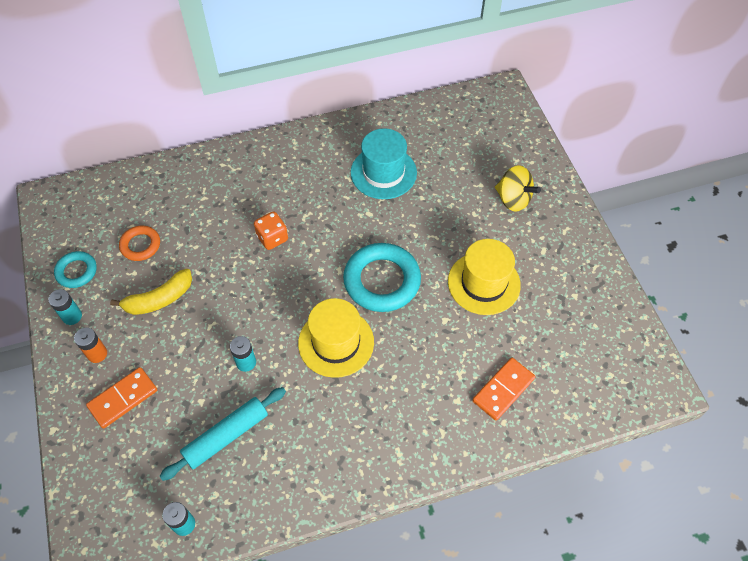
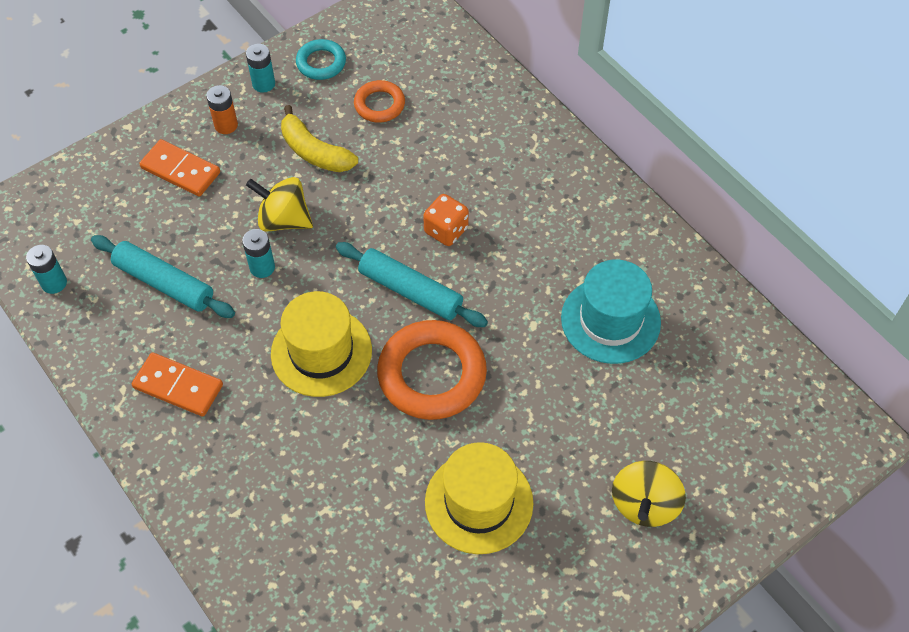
camera: 70 degrees right, 0 degrees up
(210, 336) = (283, 220): none -> yellow spinning top
(311, 273) = (411, 291): none -> turquoise rolling pin
(382, 281) = (432, 374): turquoise ring -> orange ring
(503, 390) = (319, 572): orange domino -> orange domino (178, 386)

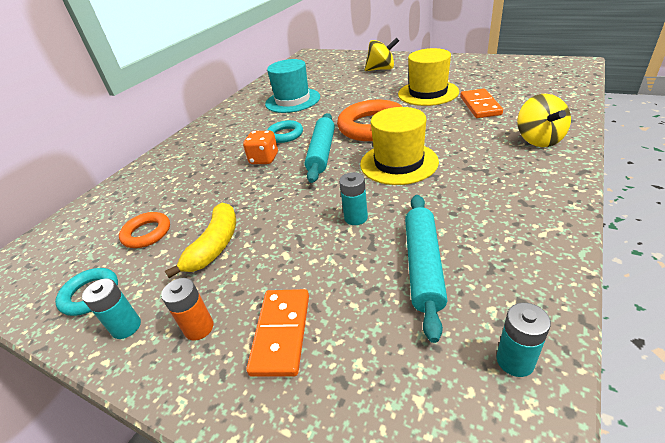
camera: 110 degrees left, 20 degrees down
(178, 386) = (499, 206): orange domino -> orange domino (480, 106)
(283, 220) = (300, 229): yellow spinning top -> yellow spinning top (538, 140)
(494, 271) = (285, 135): none -> turquoise ring

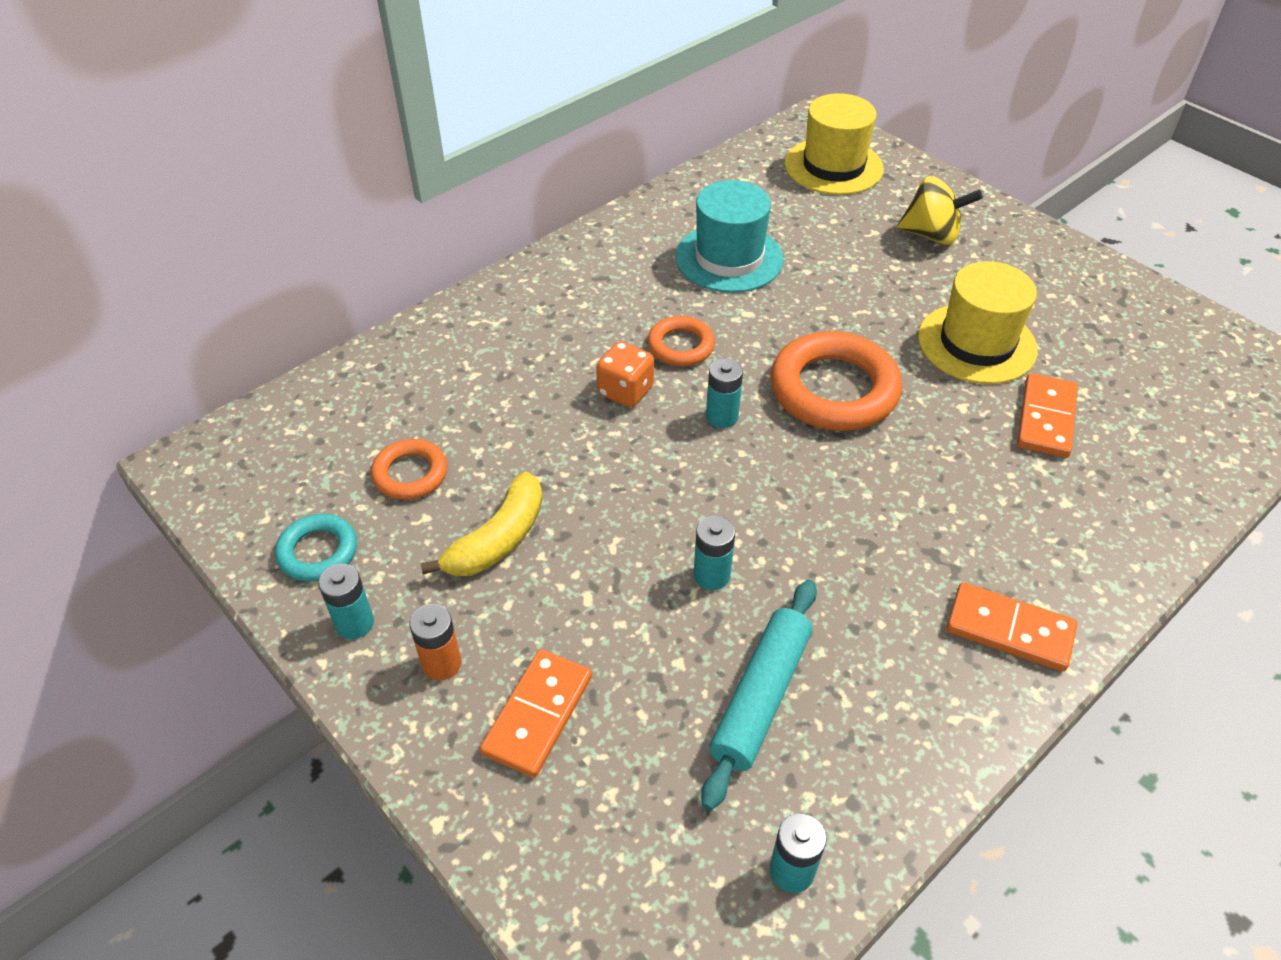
camera: 15 degrees right, 10 degrees up
(285, 135) = (681, 346): turquoise ring -> orange ring
(321, 152) = (722, 416): turquoise rolling pin -> turquoise battery
(398, 163) = (831, 494): yellow hat -> yellow hat (833, 166)
(535, 184) = (1009, 630): none -> orange domino
(538, 140) = (1085, 543): yellow spinning top -> none

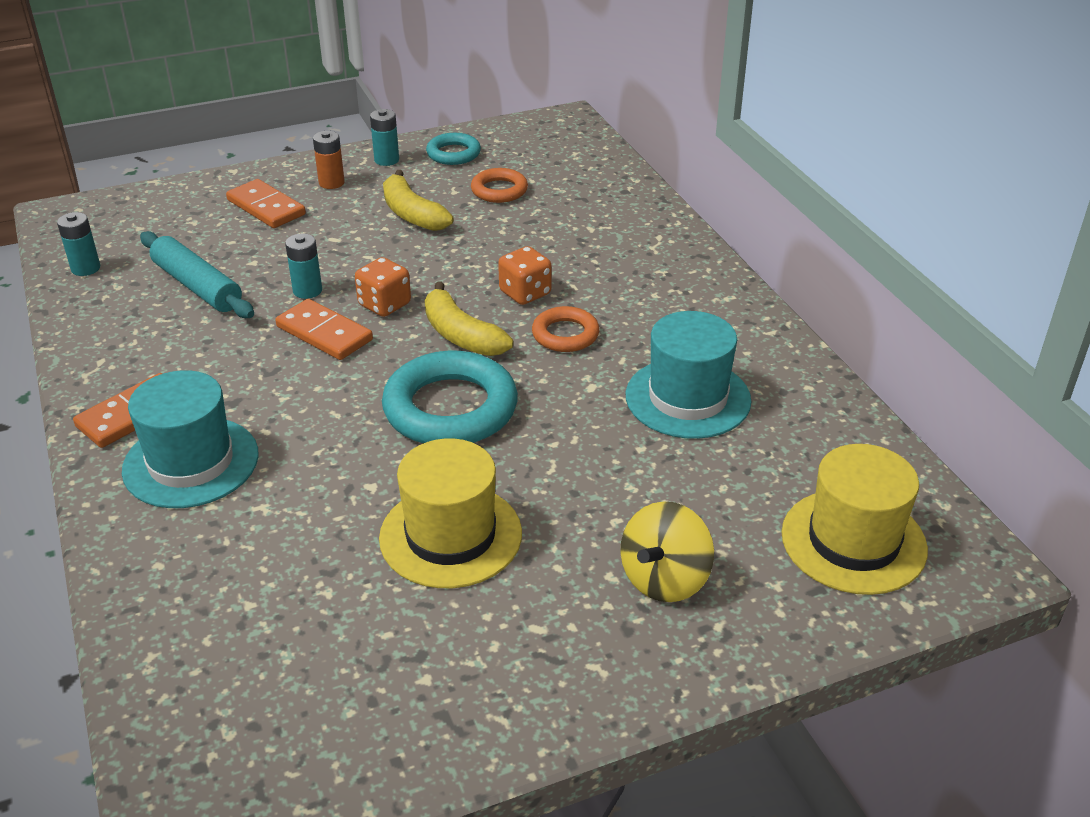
camera: 110 degrees right, 10 degrees down
(703, 494) = (384, 305): none -> orange dice
(722, 416) = (461, 335): turquoise battery -> yellow banana
(834, 389) = (450, 408): orange ring -> turquoise ring
(1032, 543) = (191, 462): none -> turquoise hat
(1045, 418) = (312, 540): orange domino -> orange domino (324, 333)

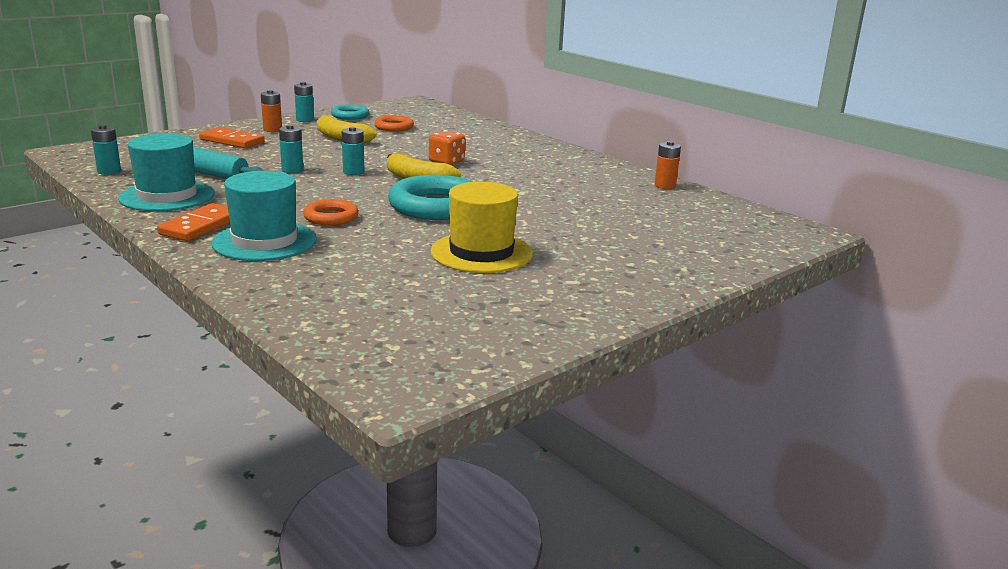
camera: 20 degrees left, 15 degrees down
(324, 333) = (320, 185): orange domino -> none
(384, 305) = (353, 172): orange dice -> turquoise battery
(565, 334) = (487, 175): orange ring -> orange ring (331, 217)
(664, 579) = (635, 255): yellow spinning top -> none
(688, 398) = (586, 191): turquoise hat -> turquoise hat (167, 196)
(819, 399) = (665, 186): none -> orange battery
(853, 541) = (732, 231): yellow hat -> none

